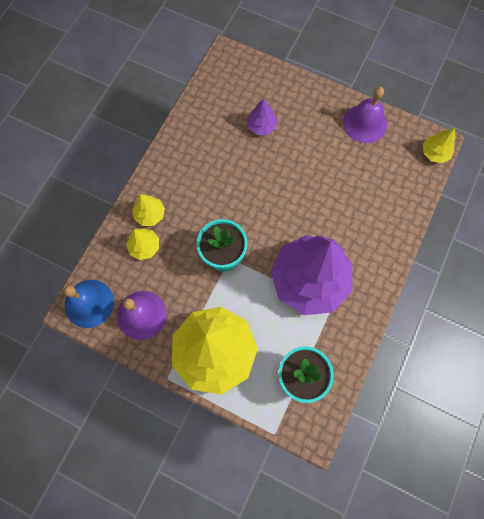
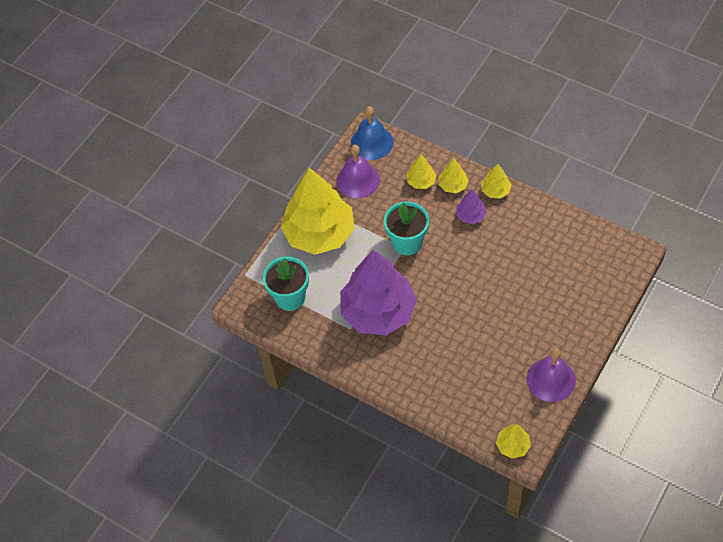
camera: 100 degrees right, 15 degrees down
(157, 173) = (495, 190): none -> yellow tree
(261, 126) = (548, 281): purple tree -> purple tree (470, 215)

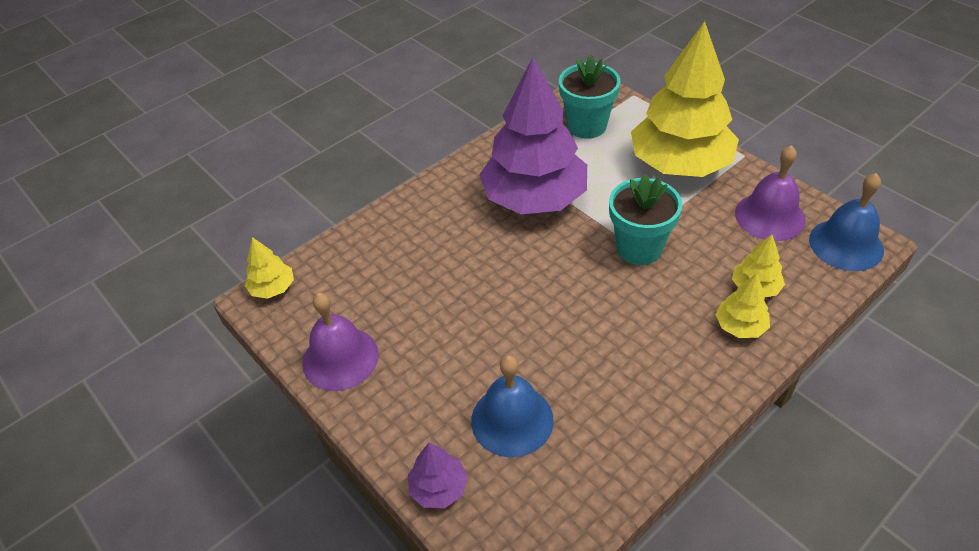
camera: 105 degrees right, 10 degrees down
(470, 215) = (671, 335): purple tree -> purple tree (439, 488)
(495, 190) = (718, 382): yellow tree -> none
(556, 277) = (512, 420): none -> blue bell

